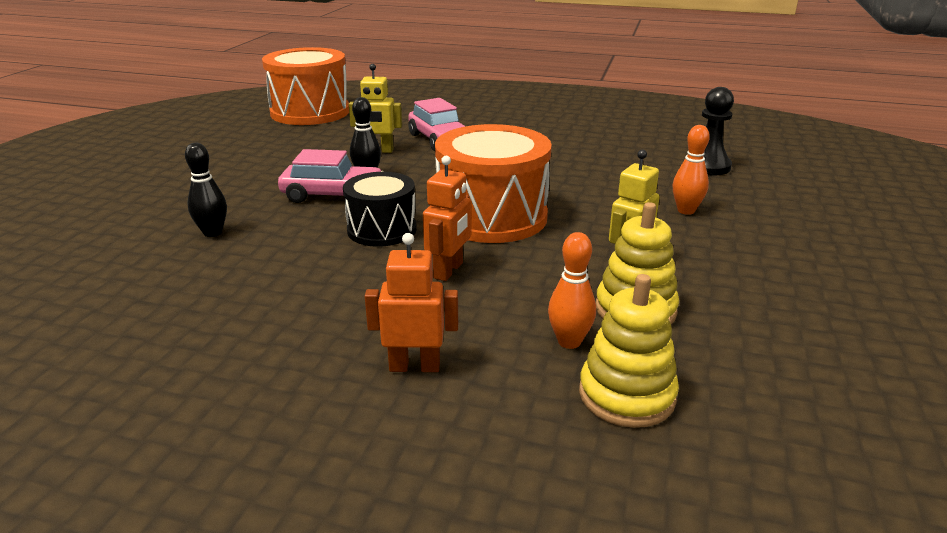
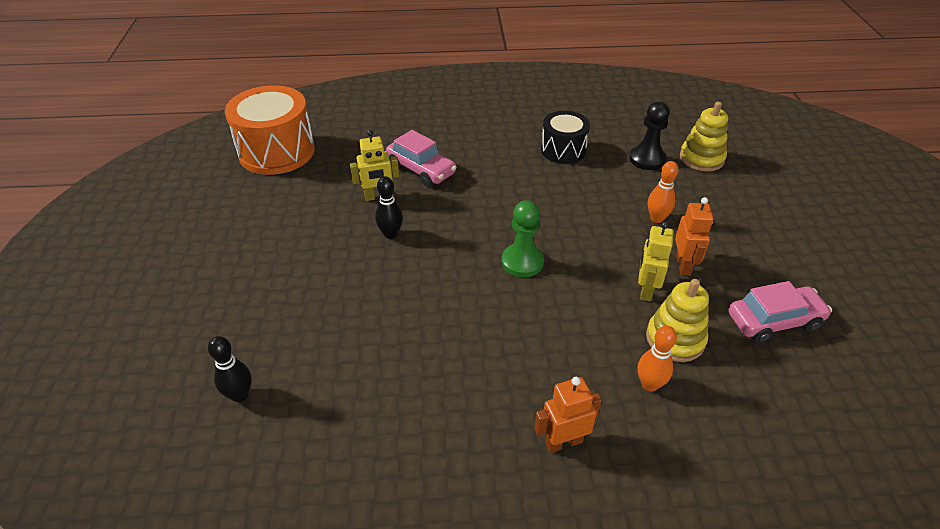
camera: 20 degrees left, 15 degrees up
(213, 233) = (309, 342): black bowling pin -> black bowling pin (240, 395)
(333, 195) = (378, 267): pink car -> pink car (774, 321)
(382, 230) = (447, 300): black drum -> black drum (563, 150)
(449, 271) = (527, 334): orange robot -> orange robot (683, 265)
(492, 217) = (522, 262): orange drum -> green pawn
(626, 395) = (709, 423): yellow stacking toy -> yellow stacking toy (701, 158)

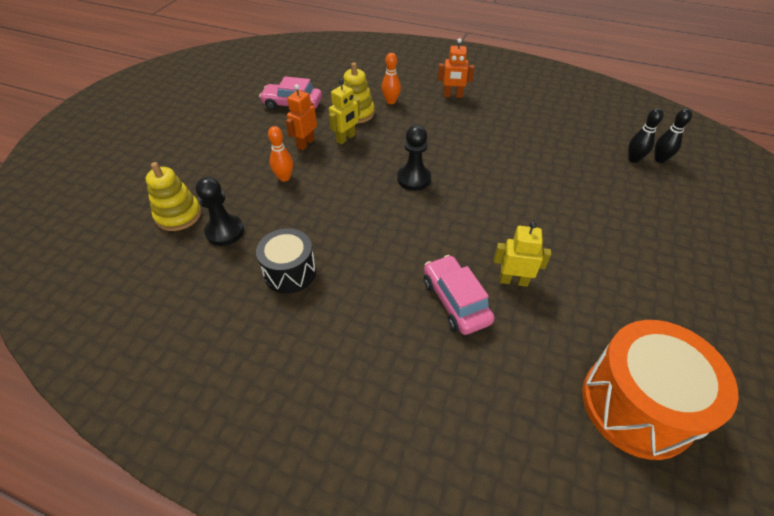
camera: 155 degrees left, 5 degrees up
(390, 234) = (511, 235): black bowling pin -> black bowling pin (659, 159)
(522, 262) = (414, 179): green pawn -> black pawn

